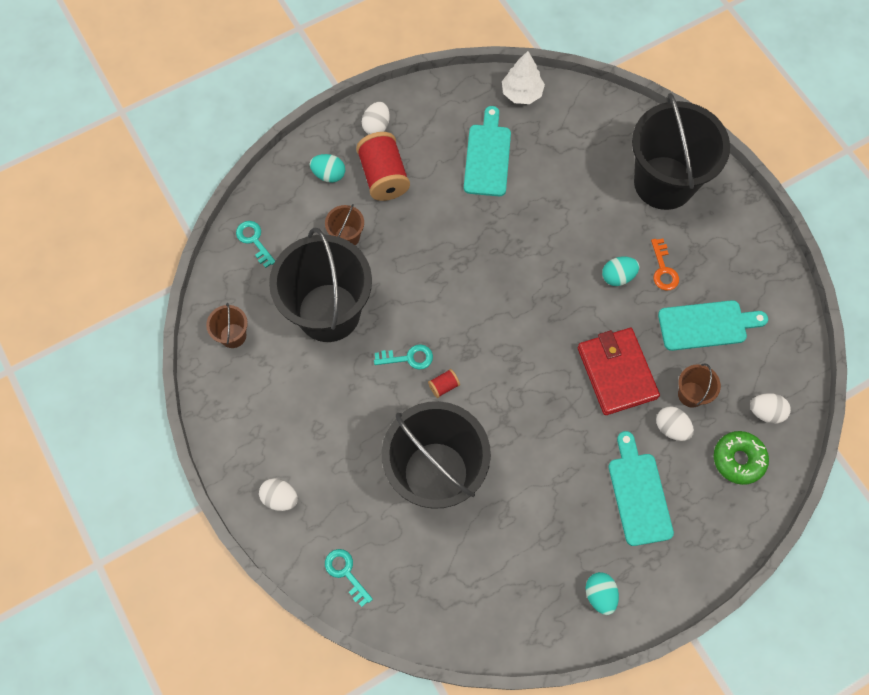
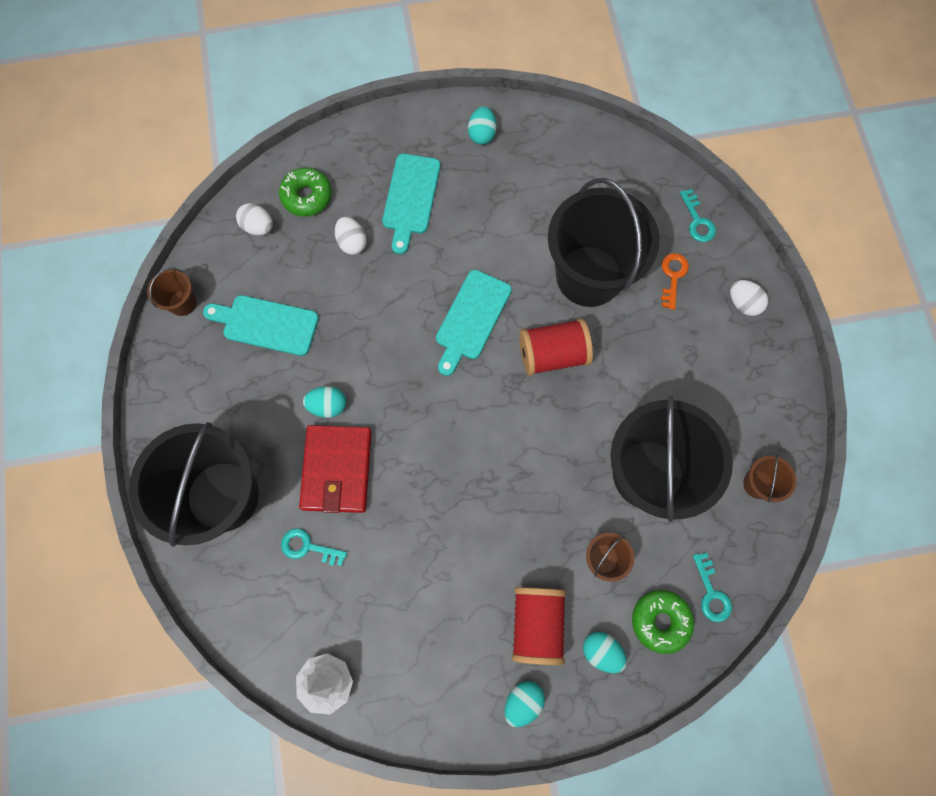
camera: 160 degrees left, 5 degrees up
(289, 208) = (660, 621): none -> green donut
(376, 126) = (523, 701): white egg -> turquoise egg
(408, 358) = (578, 395): turquoise key -> turquoise key (308, 547)
(444, 386) = (552, 354): red spool -> red spool, size x2.26
(487, 156) = (404, 605): turquoise cutting board -> turquoise cutting board (471, 319)
(617, 373) = (377, 309): red wallet -> red wallet (337, 469)
(663, 269) = (277, 397): orange key -> orange key (673, 277)
(691, 394) = (318, 265): brown bucket -> brown bucket (182, 303)

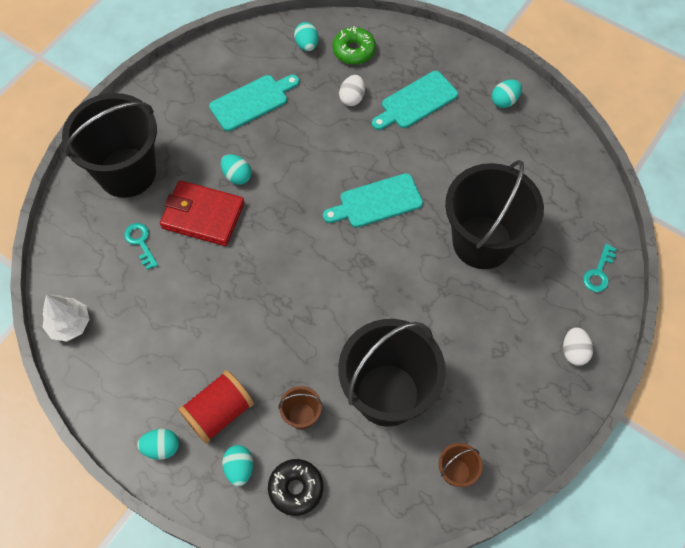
camera: 45 degrees right, 10 degrees down
(182, 303) = (219, 51): brown bucket -> none
(258, 227) = (307, 45): white egg -> turquoise egg
(266, 324) = (252, 101): turquoise cutting board -> turquoise cutting board turned 90 degrees clockwise
(337, 469) = (203, 215): red wallet -> red wallet turned 60 degrees clockwise
(552, 354) = (405, 267): red spool -> none
(660, 621) = (296, 488): green donut -> black donut
(673, 277) = (541, 292): orange key -> none
(711, 592) = (348, 506): turquoise key -> none

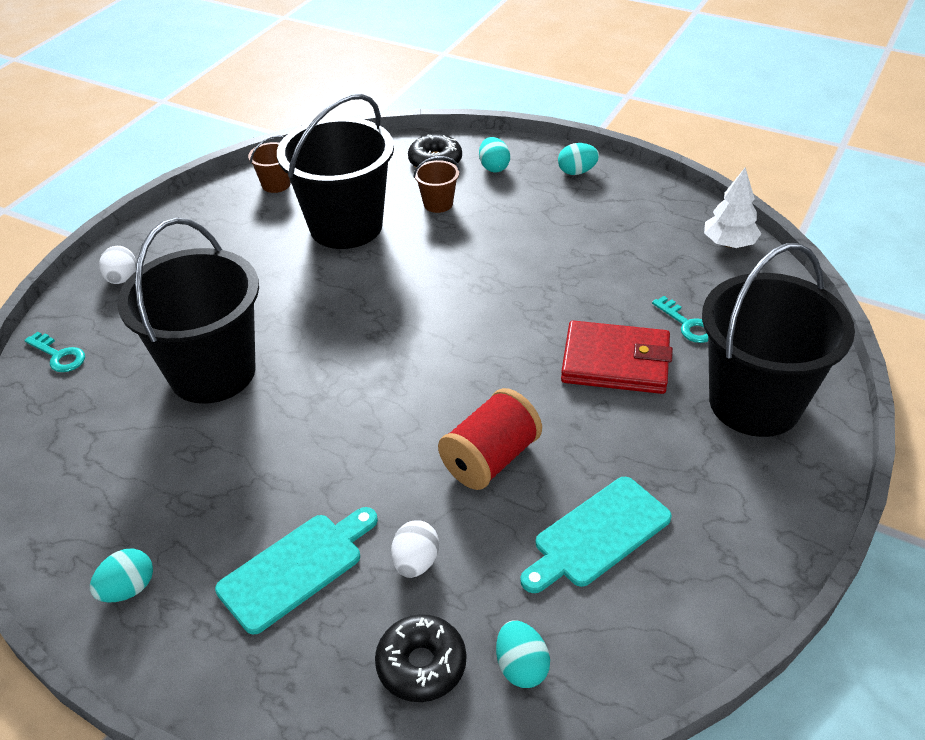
camera: 175 degrees right, 20 degrees down
(219, 412) = (527, 198): red spool -> red spool (490, 459)
(237, 176) = (584, 416): turquoise egg -> none
(354, 50) = (421, 665): green donut -> black donut
(376, 202) = (364, 404): turquoise cutting board -> none
(599, 272) = (59, 355): turquoise key -> turquoise key turned 105 degrees clockwise

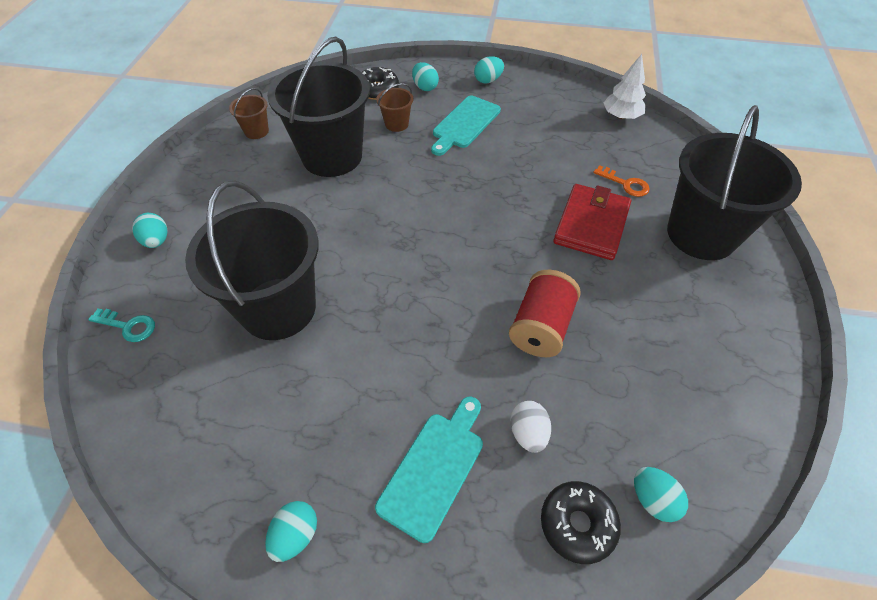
camera: 20 degrees left, 10 degrees up
(122, 279) = (157, 241): white egg -> turquoise egg
(597, 535) = (650, 369): turquoise cutting board -> turquoise cutting board (464, 124)
(615, 362) = (591, 225): red wallet -> red wallet turned 60 degrees counterclockwise
(687, 324) = (625, 184): turquoise key -> orange key

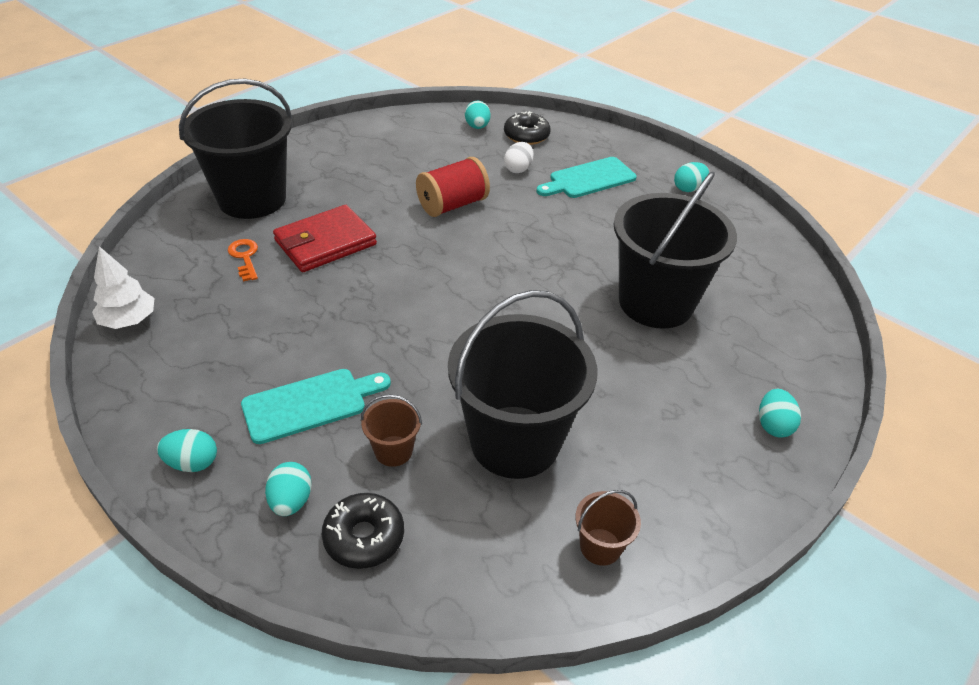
camera: 150 degrees left, 10 degrees down
(128, 326) = (803, 347): turquoise key -> none

